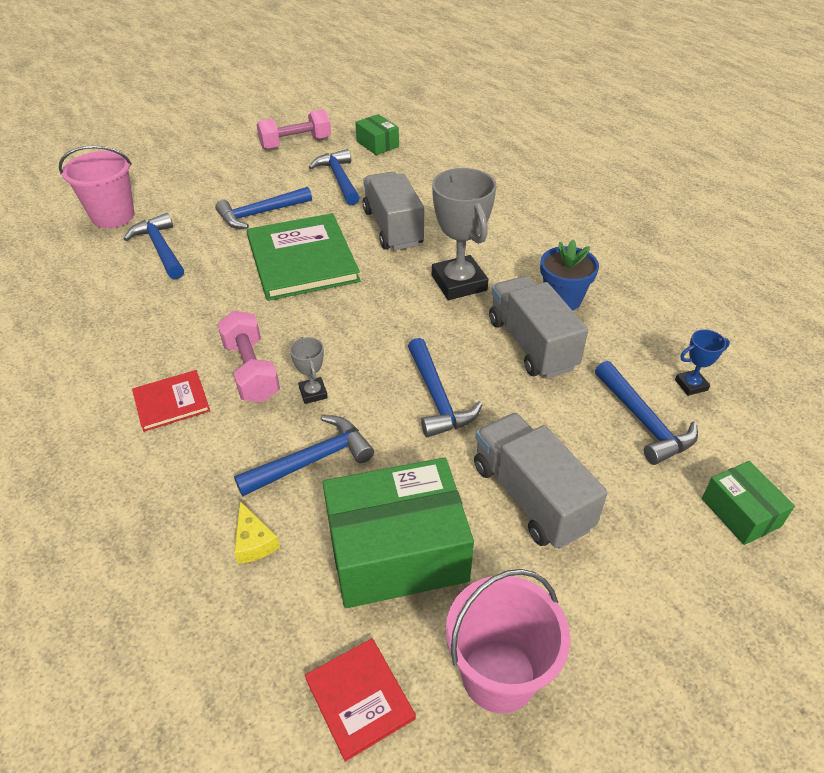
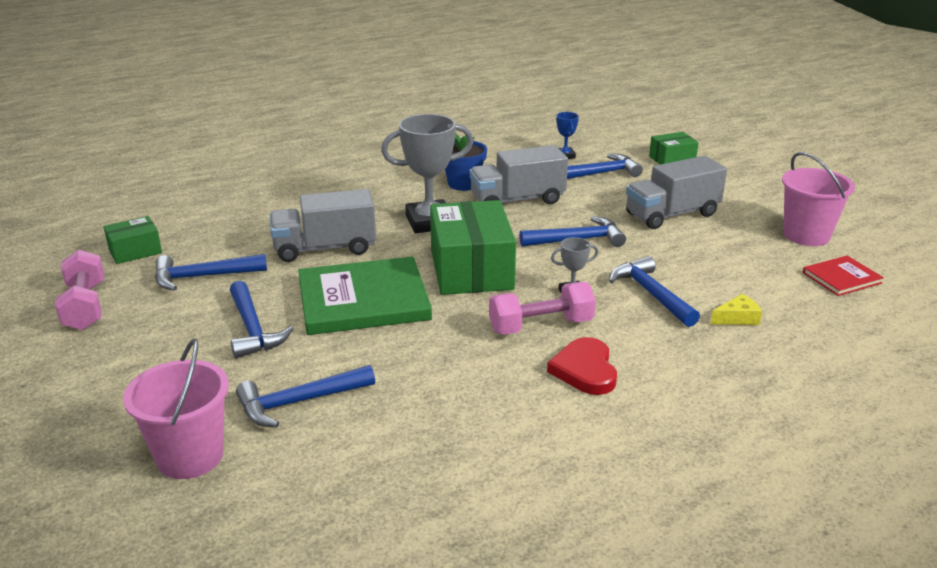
camera: 85 degrees left, 15 degrees down
(171, 402) = (585, 370): red book -> red heart
(397, 551) = (729, 262): green box -> green box (471, 269)

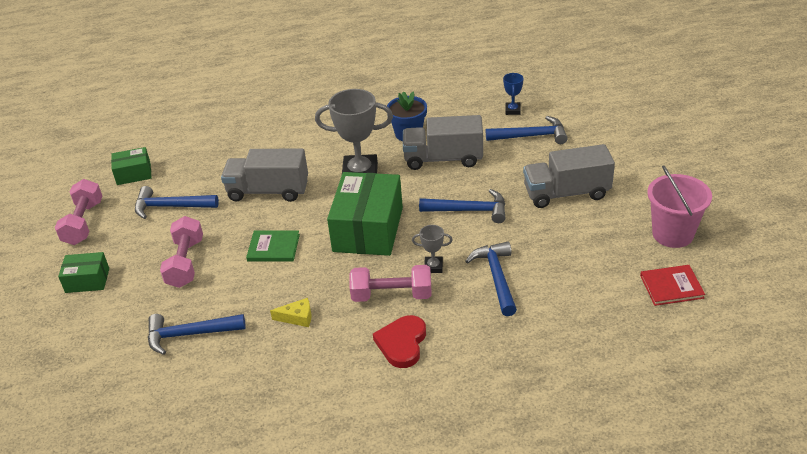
camera: 20 degrees right, 10 degrees up
(190, 456) = (104, 366): pink bucket -> none
(253, 329) = (185, 263): blue hammer -> pink dumbbell
(363, 300) = (273, 248): green book -> green book, size x0.50
(672, 159) = (607, 126): green box -> green box (87, 280)
(737, 318) = (552, 314): yellow cheese -> yellow cheese (297, 317)

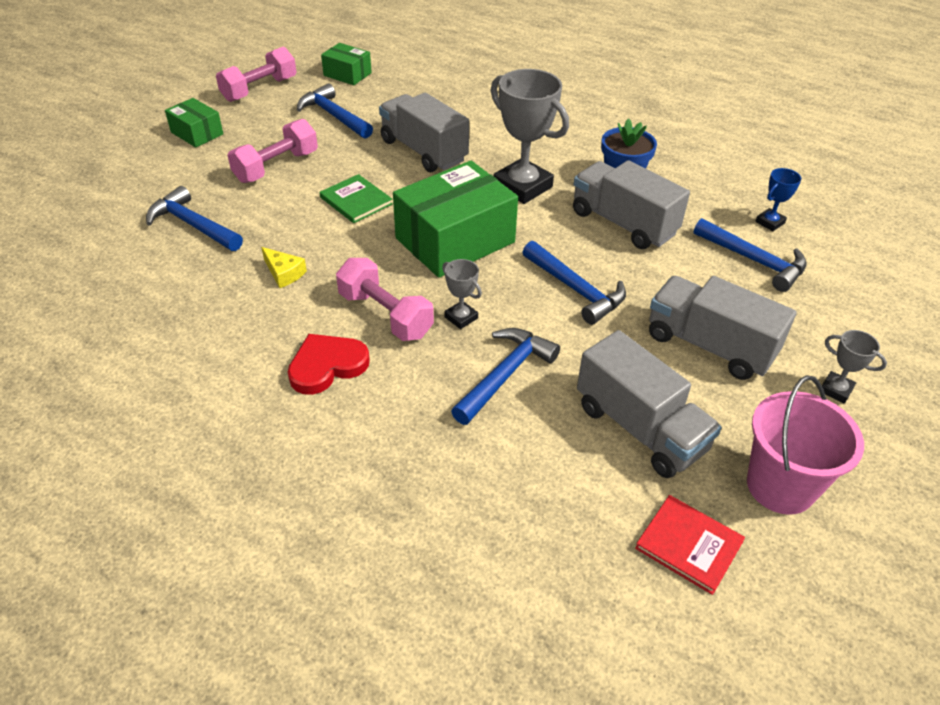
camera: 40 degrees right, 5 degrees up
(588, 254) = (640, 428): none -> grey truck
(641, 175) = (836, 390): none -> grey trophy

